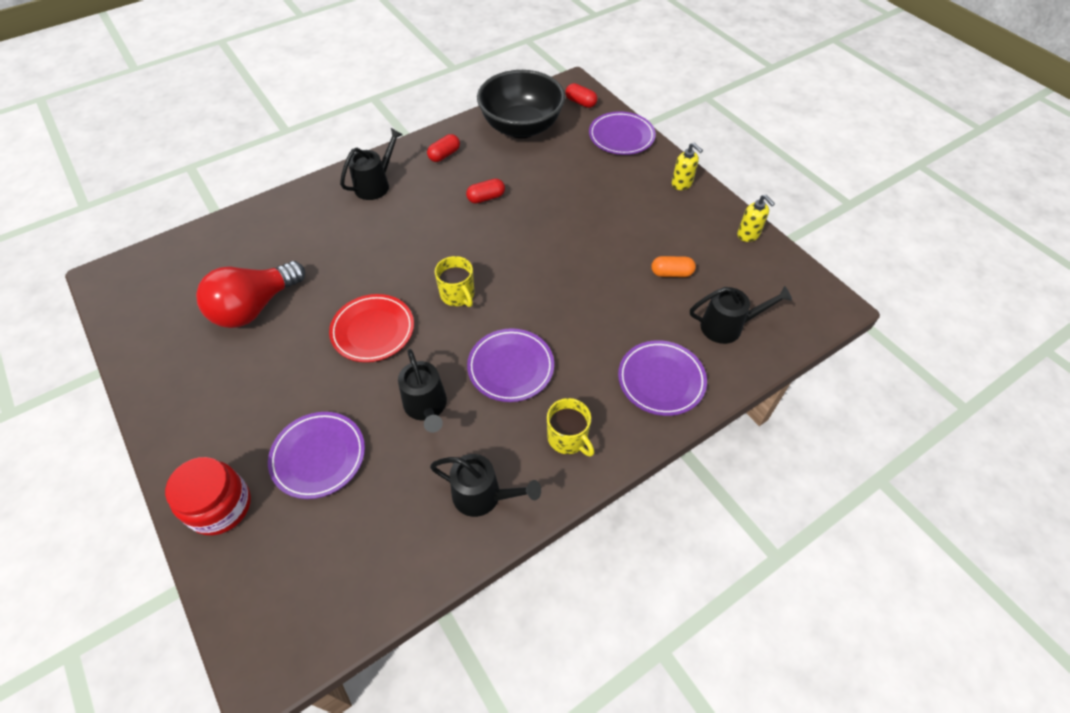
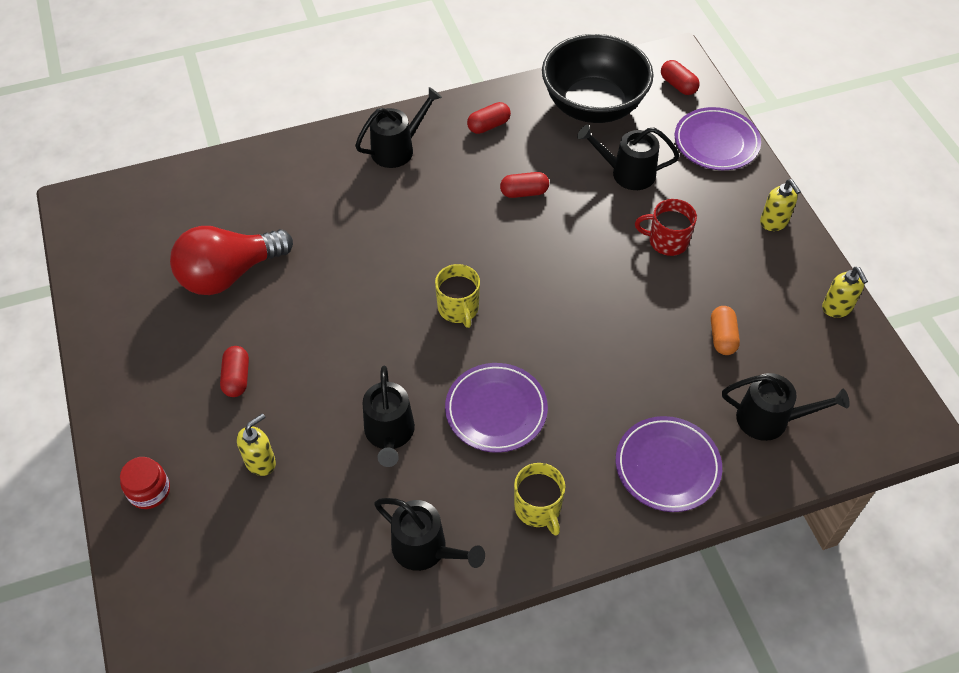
camera: 15 degrees right, 0 degrees up
(220, 506) = (149, 491): red jar -> red jar, size x0.62
(280, 390) = (237, 378): none -> red capsule
(318, 456) = (261, 462): purple plate -> yellow soap dispenser
(373, 330) = (352, 331): red plate -> none
(561, 170) = (627, 173): none -> black watering can
(607, 212) = (667, 241): none -> red mug
(671, 273) = (722, 337): orange capsule -> orange capsule turned 75 degrees clockwise

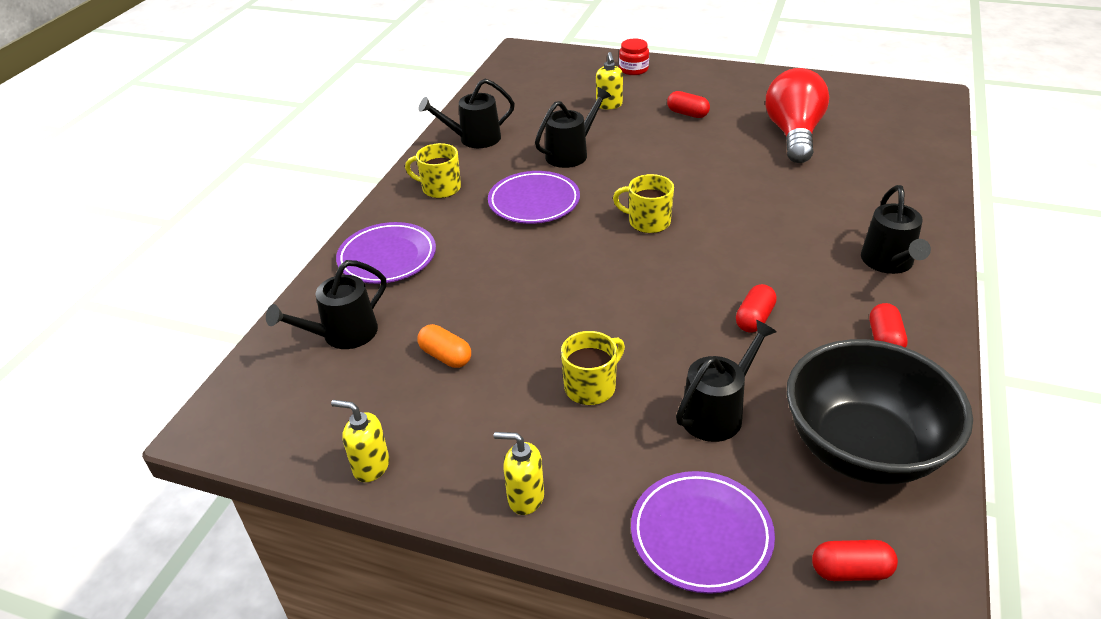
camera: 130 degrees right, 15 degrees down
(389, 434) = (571, 153): black watering can -> black watering can turned 105 degrees clockwise
(667, 241) = (591, 387): red mug -> yellow mug

